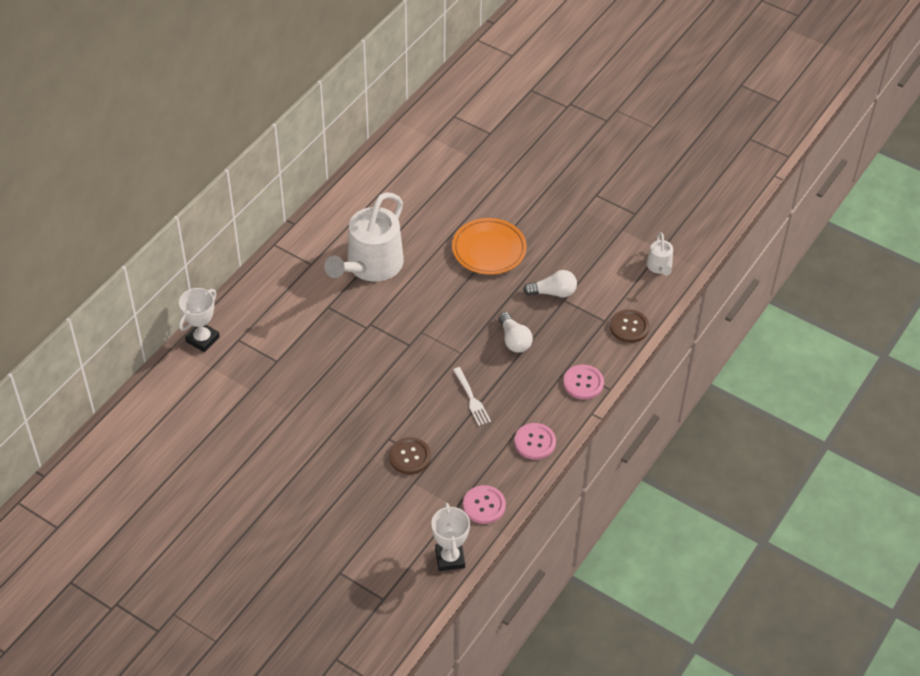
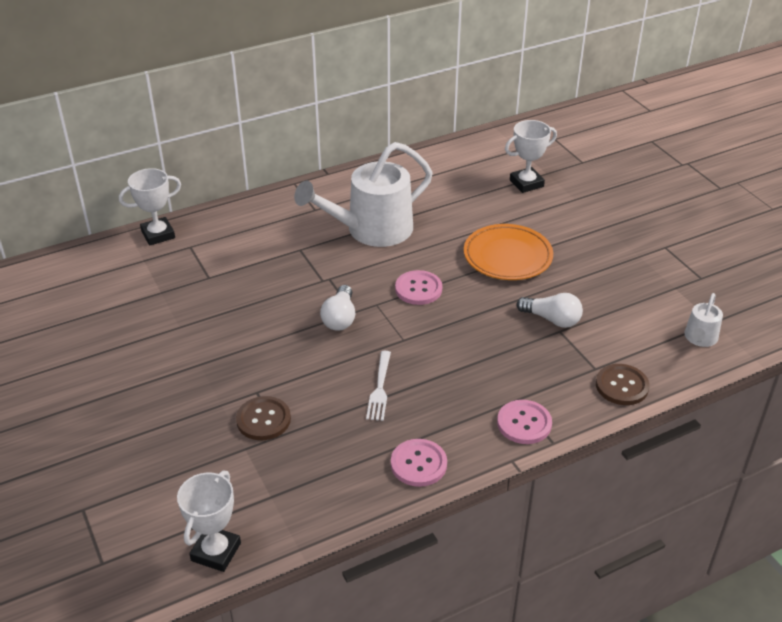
camera: 30 degrees right, 10 degrees down
(460, 172) = (526, 183): none -> white trophy
(484, 505) = (304, 509): pink button -> pink button (418, 289)
(514, 340) = (472, 349): white light bulb -> white light bulb (340, 318)

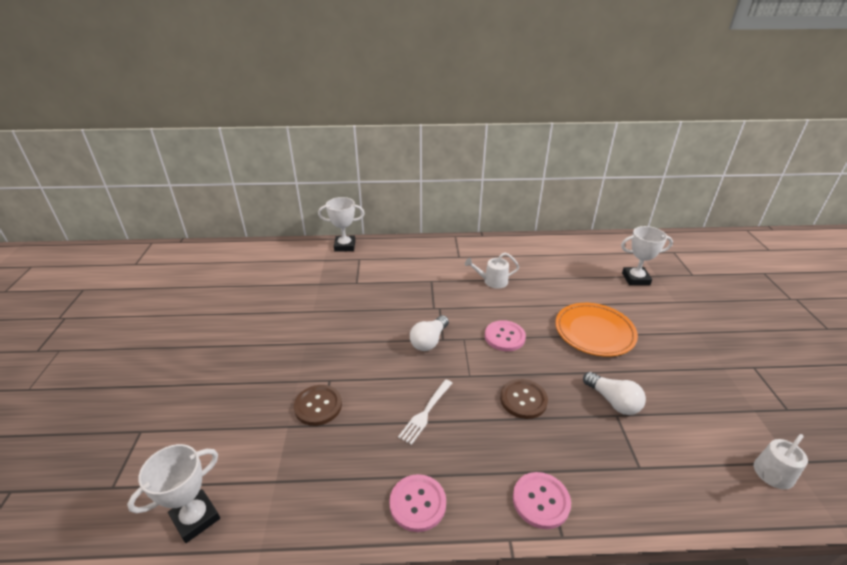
camera: 25 degrees right, 5 degrees down
(372, 230) = (492, 281): white watering can -> white watering can, size x0.46
(622, 386) = (663, 499): brown button -> brown button (523, 400)

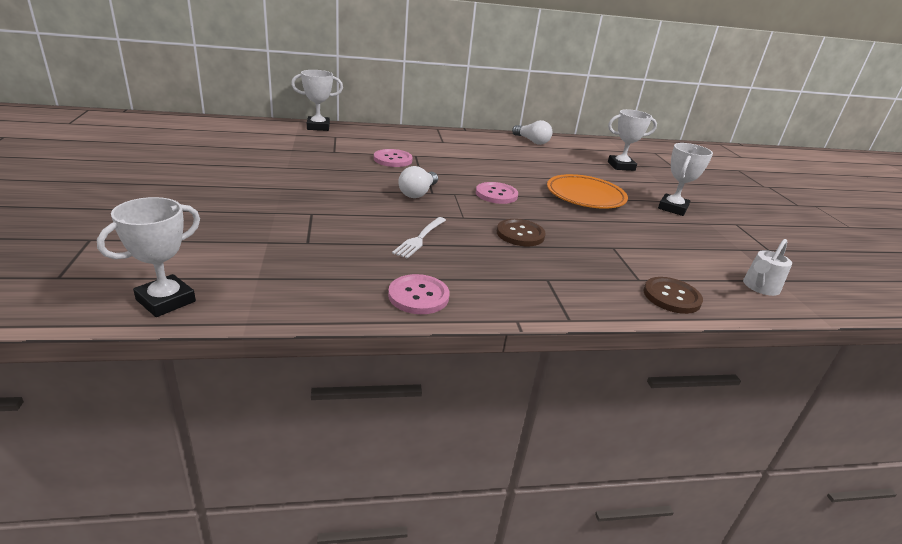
camera: 10 degrees left, 5 degrees down
(318, 406) = (301, 230): brown button -> brown button (671, 297)
(492, 281) = (479, 159): white watering can -> none
(541, 501) = (545, 297): pink button -> pink button (393, 159)
(613, 401) = (608, 239): white light bulb -> white light bulb (532, 141)
(685, 345) = (672, 208): none -> white trophy

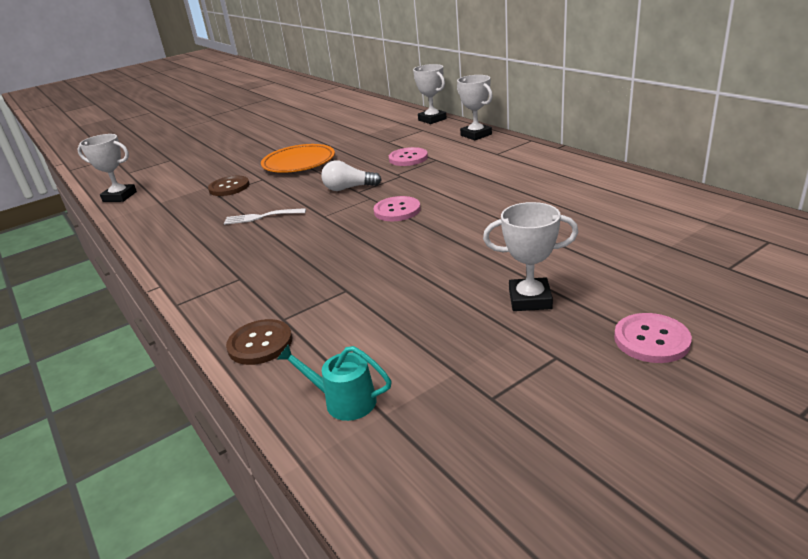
camera: 70 degrees right, 0 degrees up
(418, 296) = (171, 245): pink button -> pink button (651, 340)
(520, 234) = (318, 244): brown button -> brown button (229, 187)
(532, 141) = (601, 176): white light bulb -> none
(585, 196) = (470, 244): orange plate -> orange plate (299, 163)
(621, 166) = (631, 236): white trophy -> white trophy (476, 135)
(759, 287) = (344, 401): white watering can -> turquoise watering can

